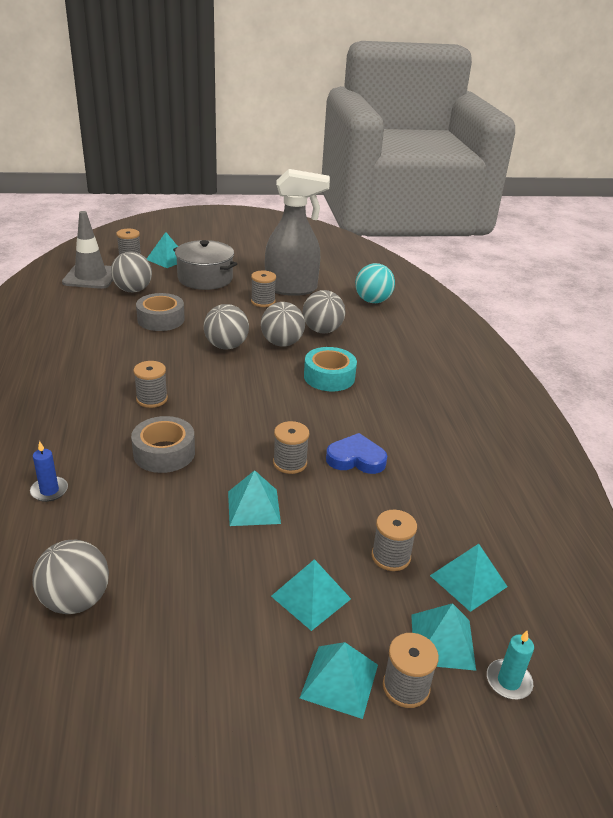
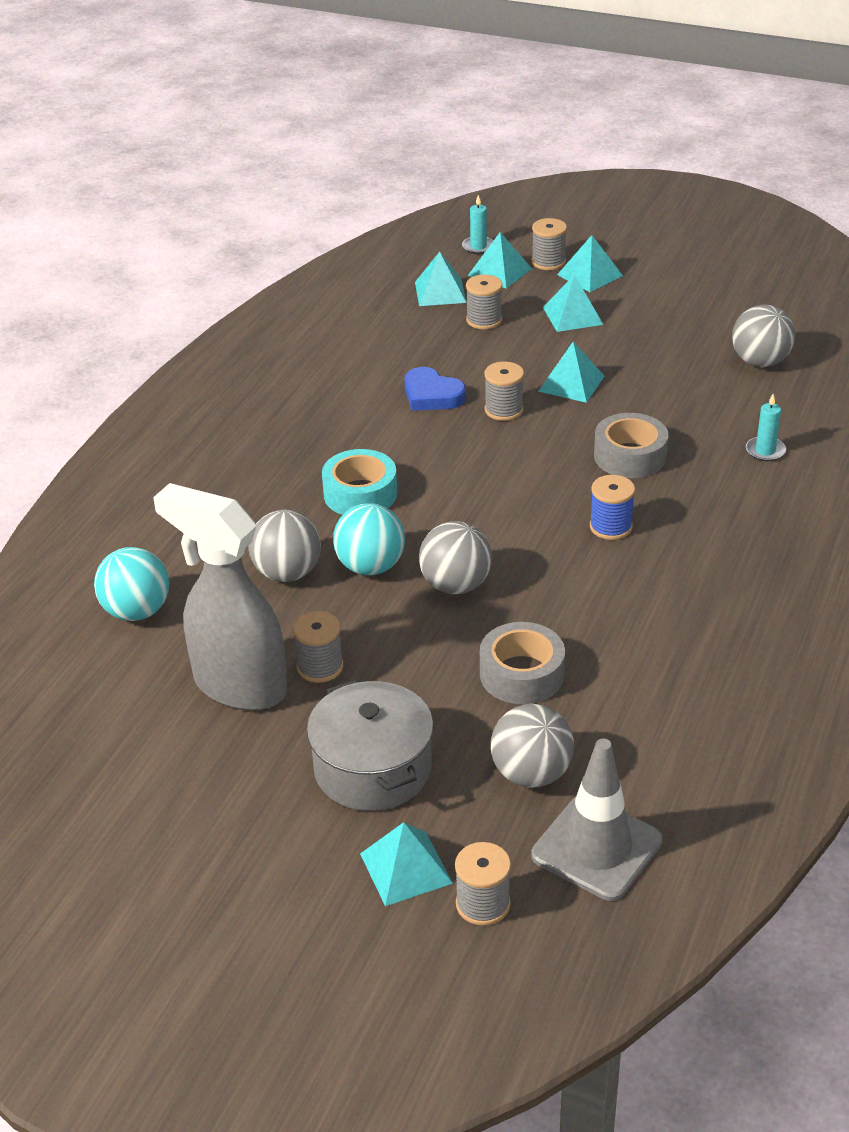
camera: 145 degrees left, 5 degrees up
(49, 491) = (765, 451): blue candle -> turquoise candle
(152, 399) = (610, 527): grey spool -> blue spool
(282, 343) = (370, 566): grey ball -> turquoise ball

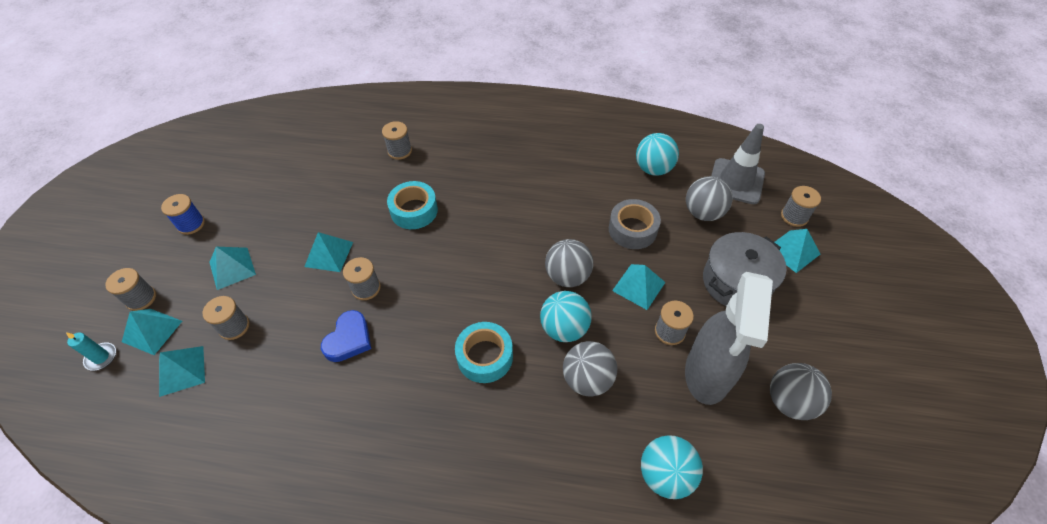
camera: 105 degrees left, 15 degrees up
(590, 275) = (169, 267): turquoise pyramid -> turquoise pyramid (639, 286)
(610, 527) = (489, 210): blue spool -> blue spool (191, 224)
(630, 456) = (414, 211): grey tape -> turquoise tape
(658, 737) = (653, 169): none -> turquoise ball
(760, 362) = (300, 161): grey ball -> grey ball (789, 401)
(765, 451) = (399, 151): turquoise candle -> grey spool

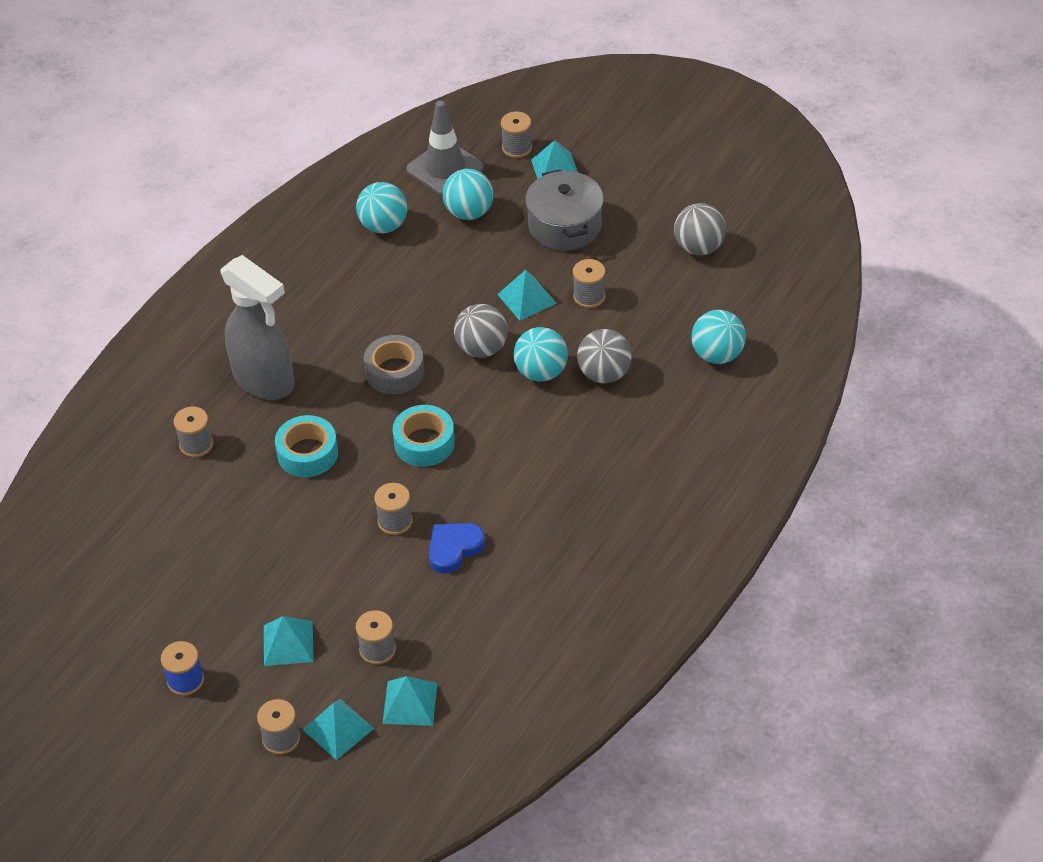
camera: 65 degrees left, 5 degrees down
(101, 357) = (348, 780): turquoise candle -> none
(329, 254) = (324, 546): turquoise pyramid -> none
(349, 339) = (454, 549): blue heart -> blue heart turned 90 degrees counterclockwise
(485, 356) = (537, 443): turquoise tape -> turquoise tape (424, 443)
(632, 229) = (455, 276): grey tape -> grey tape (395, 372)
(703, 213) = (469, 212): grey ball -> turquoise ball
(707, 374) = (645, 289): grey spray bottle -> grey spray bottle (264, 381)

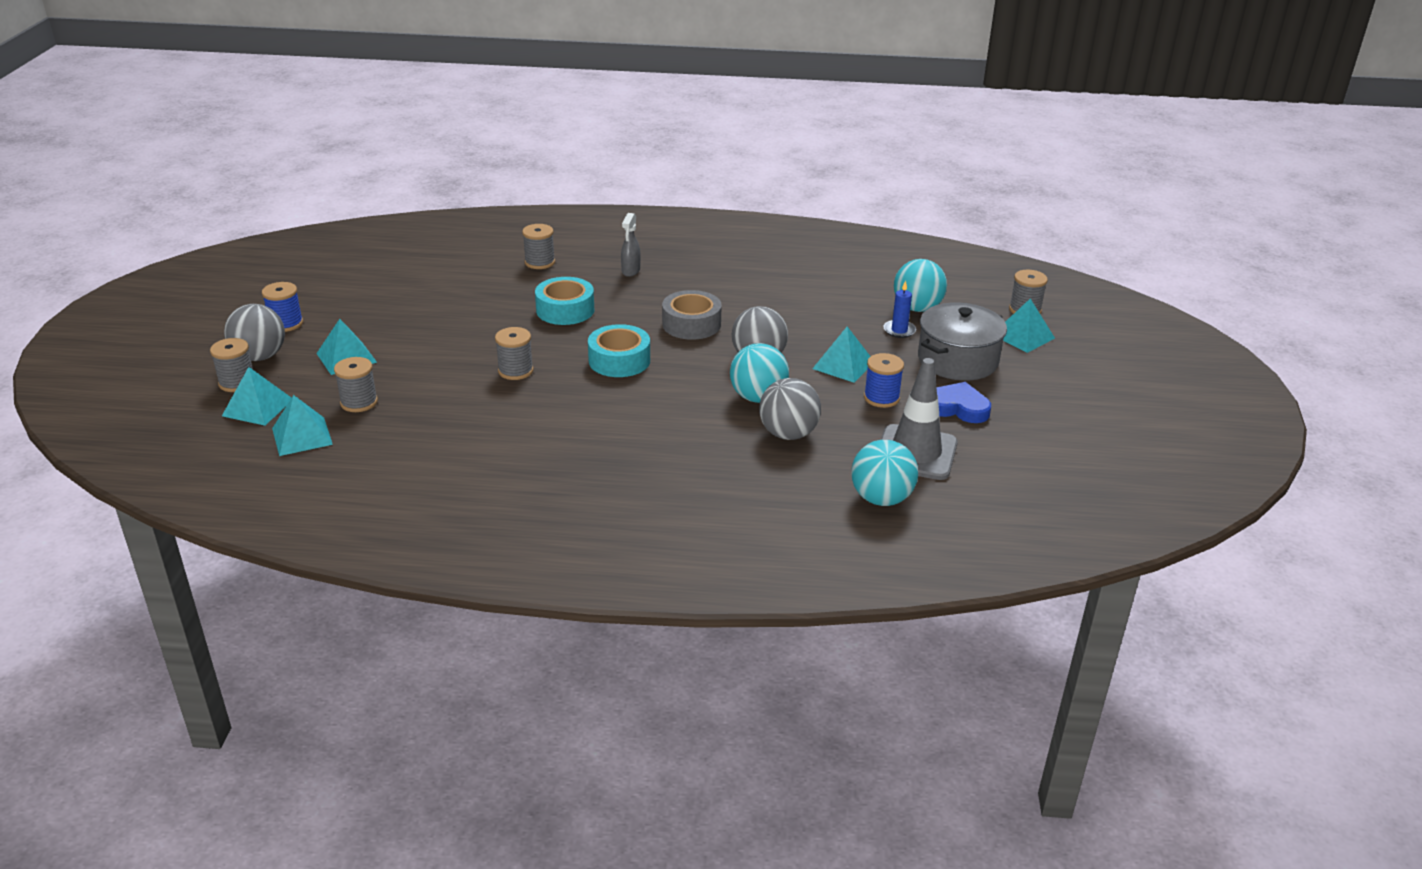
camera: 60 degrees right, 15 degrees down
(264, 381) = (630, 271): grey spray bottle -> grey spray bottle, size x0.40
(383, 225) = (855, 274): turquoise ball -> none
(445, 168) = (955, 283): grey traffic cone -> grey traffic cone (915, 453)
(454, 549) = (501, 409): blue heart -> blue heart (958, 407)
(497, 240) = (899, 330): none -> blue candle
(589, 296) = (881, 398): grey spool -> blue spool
(699, 247) = (1019, 445): grey ball -> grey ball (260, 356)

